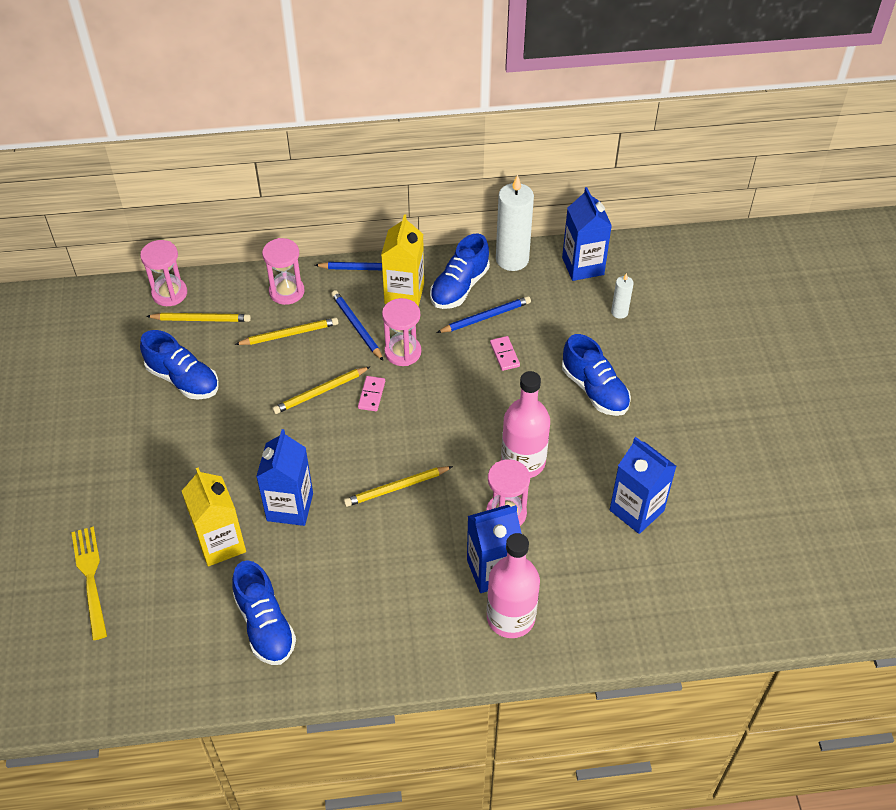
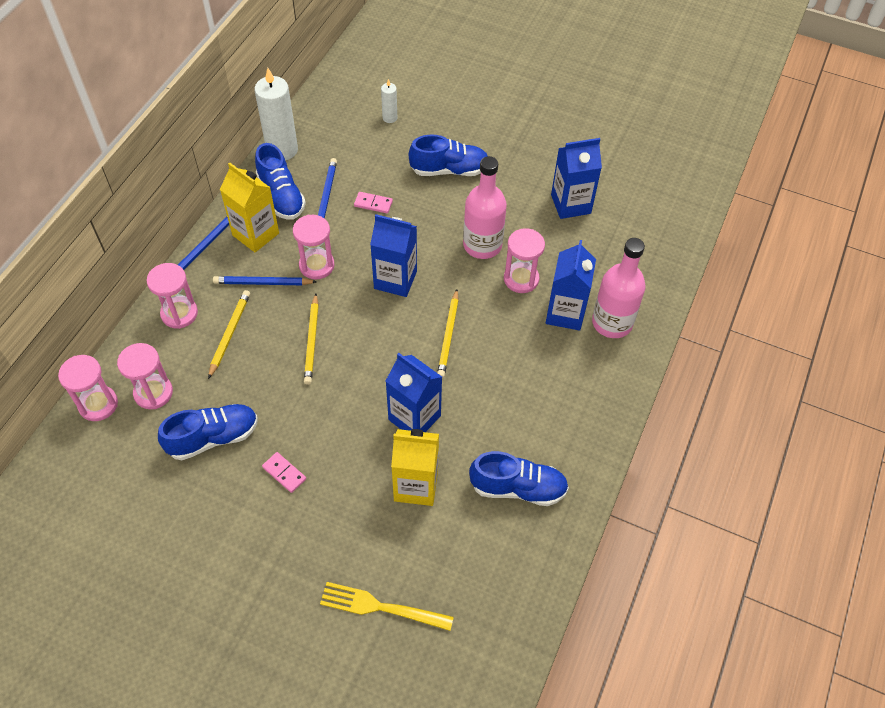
camera: 60 degrees left, 5 degrees up
(201, 319) = (153, 393): yellow pencil -> pink hourglass
(371, 395) = (343, 307): pink domino -> pink domino (284, 473)
(583, 266) = (327, 113): blue carton -> blue carton (395, 280)

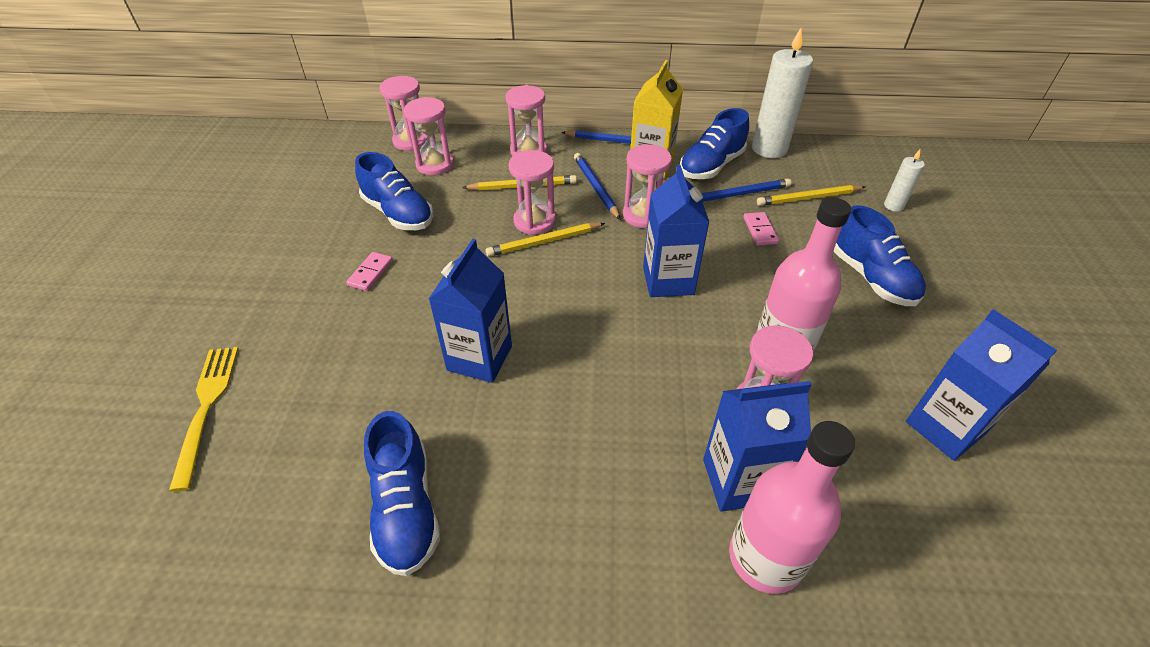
camera: 70 degrees right, 10 degrees down
(283, 340) = (534, 221): none -> pink hourglass
(416, 485) = (382, 389): yellow carton -> none
(448, 335) = (617, 354): yellow pencil -> yellow pencil (808, 198)

